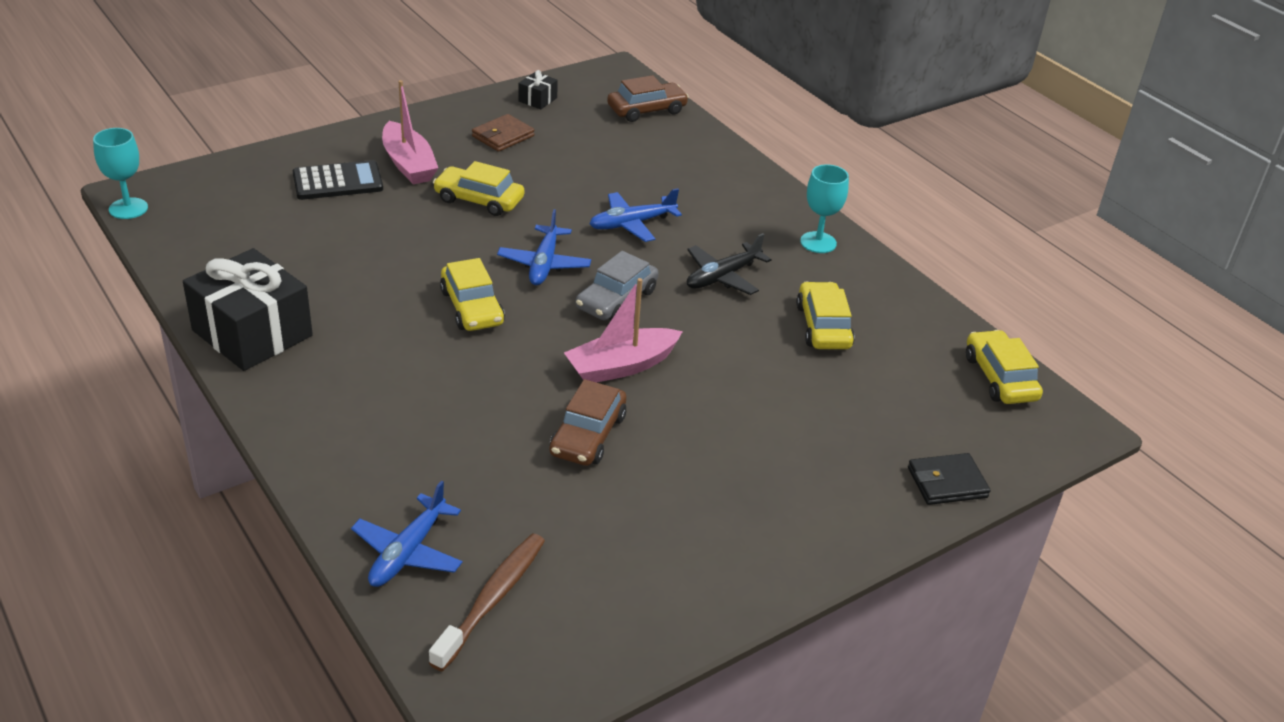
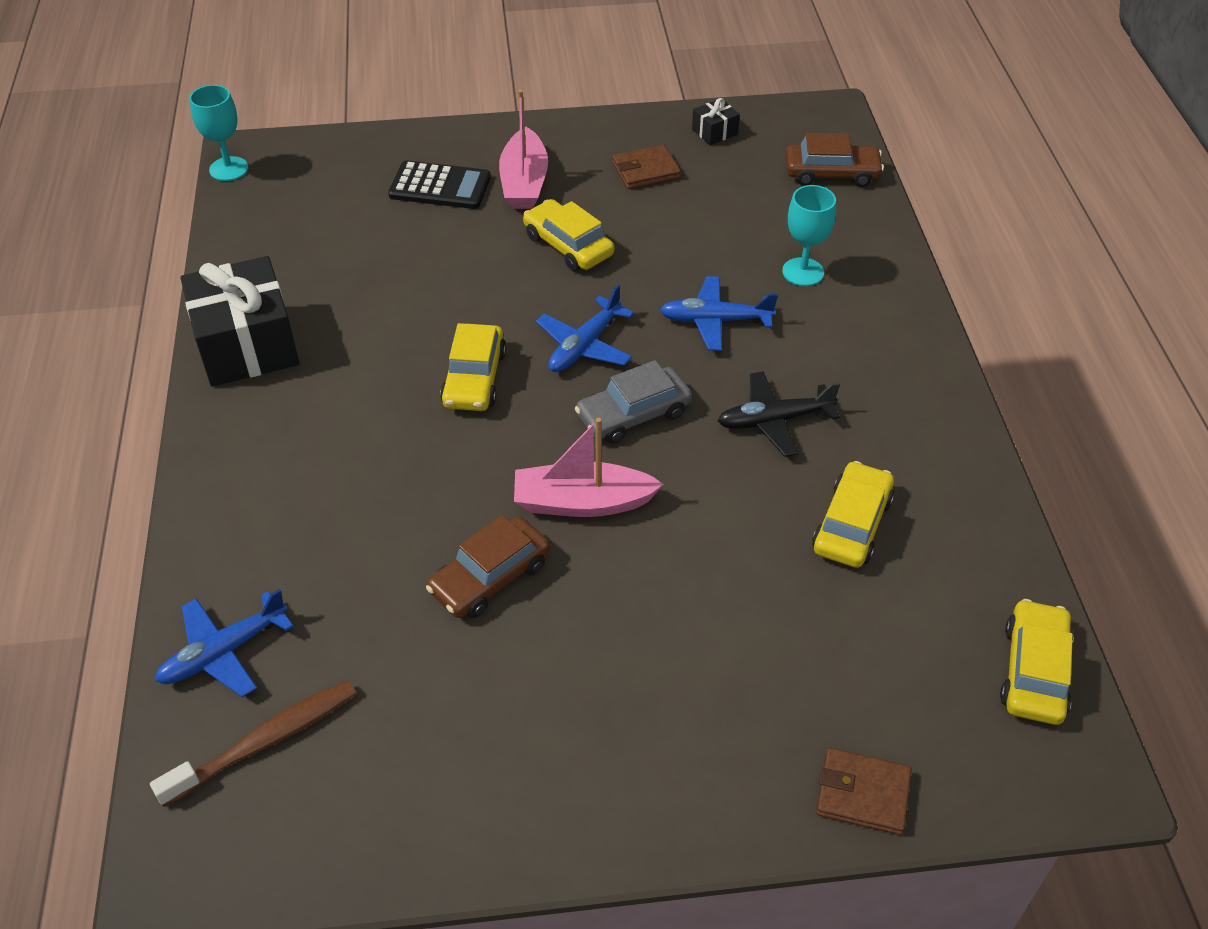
camera: 30 degrees right, 10 degrees up
(818, 242) = (922, 407): turquoise goblet -> turquoise goblet (803, 272)
(947, 483) = (862, 794): black wallet -> brown wallet

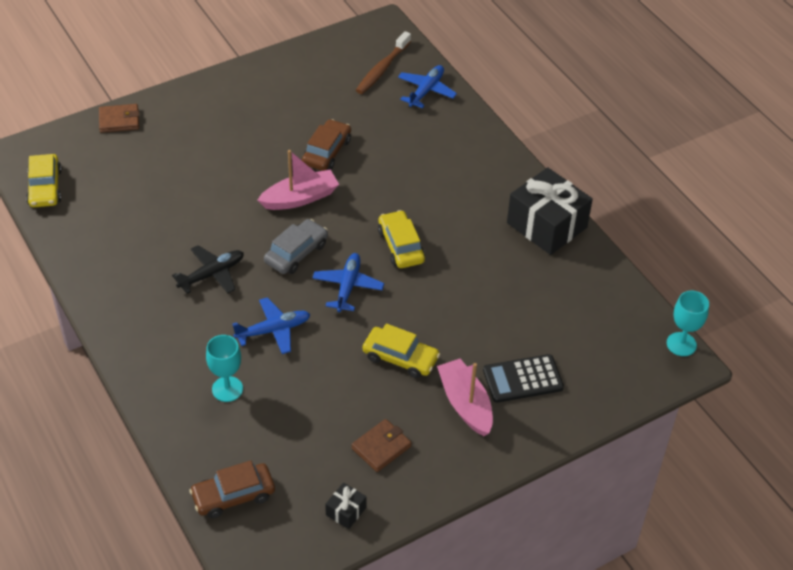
camera: 155 degrees right, 0 degrees up
(852, 524) = (150, 229): yellow car -> none

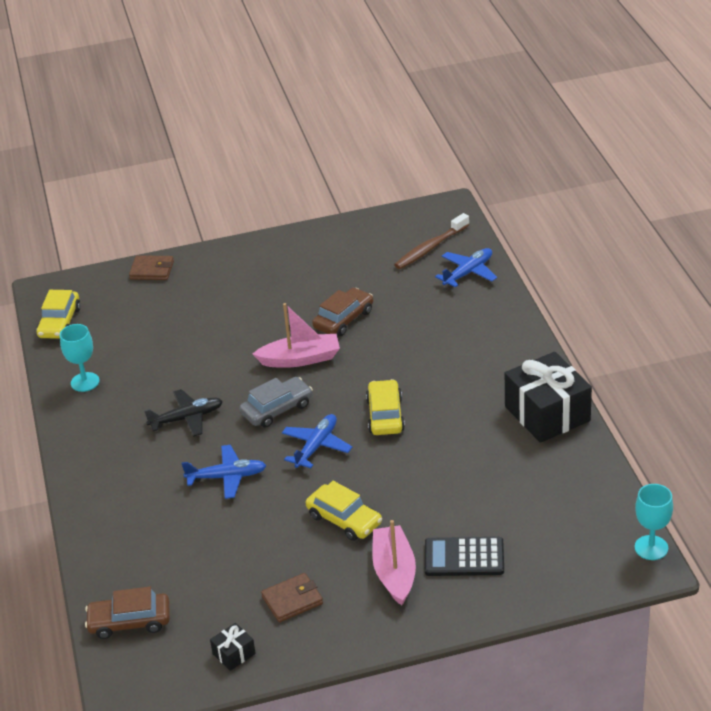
camera: 20 degrees right, 10 degrees down
(227, 389) = (161, 524): turquoise goblet -> turquoise goblet (85, 382)

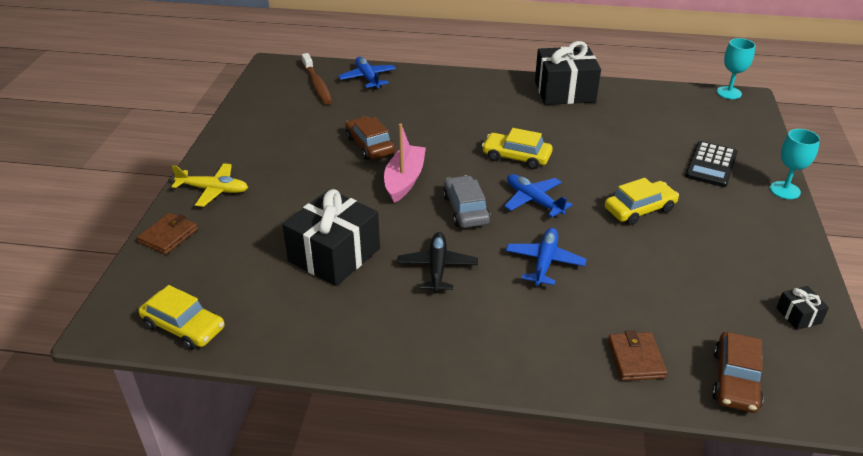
camera: 70 degrees left, 0 degrees up
(85, 382) = (314, 329): turquoise goblet -> turquoise goblet (785, 190)
(173, 359) = (334, 255): none -> black gift
(221, 265) = (213, 190): none -> yellow plane
(292, 600) = (734, 263): brown wallet -> brown wallet (635, 359)
(394, 572) = (717, 200): pink boat -> none

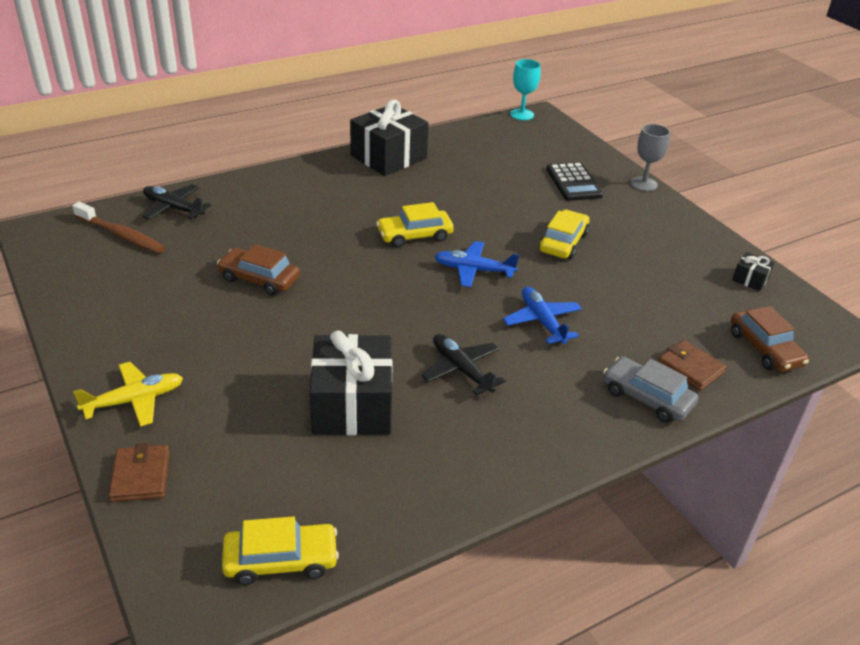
camera: 40 degrees left, 0 degrees up
(368, 78) = (173, 208): blue plane -> black plane
(404, 180) = (336, 300): pink boat -> none
(465, 209) = (425, 304): grey car -> grey car (647, 397)
(785, 190) = (643, 184): turquoise goblet -> grey goblet

